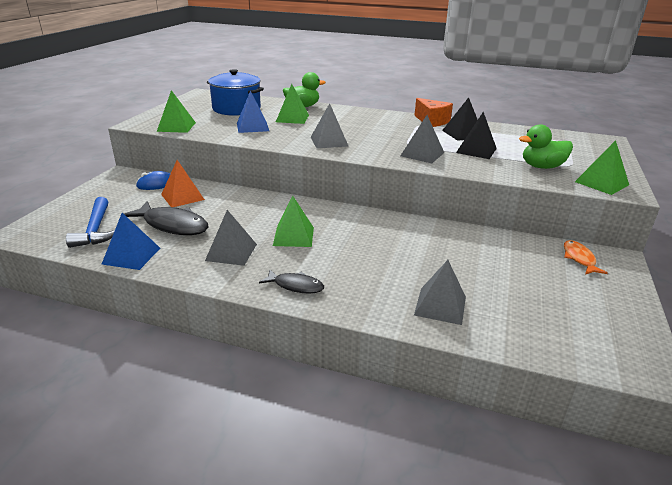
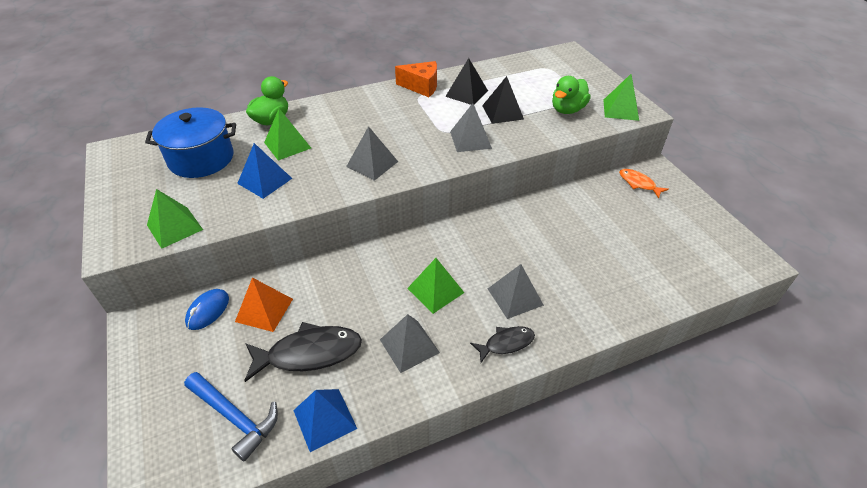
camera: 40 degrees left, 15 degrees up
(440, 306) = (615, 289): grey pyramid -> grey pyramid (515, 296)

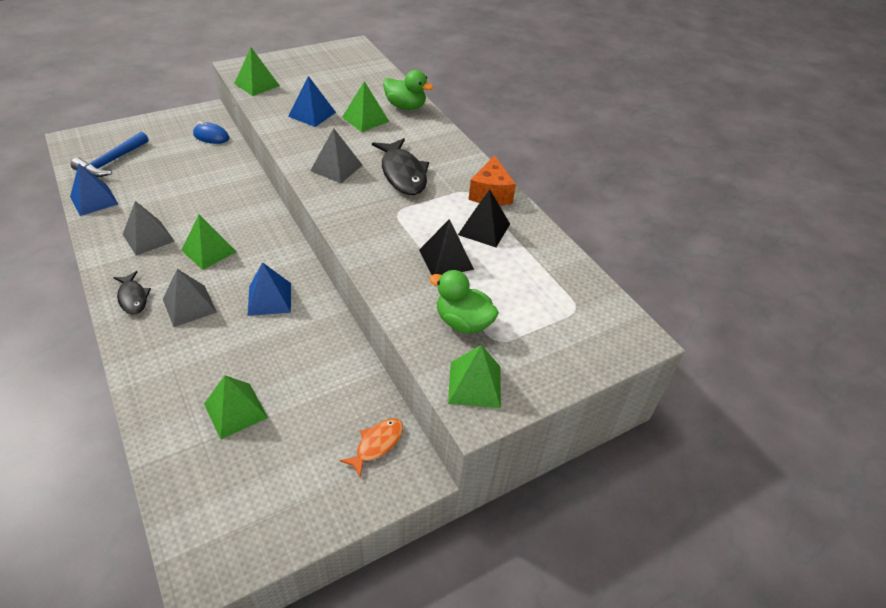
camera: 80 degrees right, 0 degrees up
(201, 159) = (343, 82): blue pot -> none
(264, 310) = (206, 160): orange pyramid -> none
(309, 353) = (156, 187): black fish -> black fish (402, 174)
(470, 140) = (383, 232): grey pyramid -> none
(503, 242) = (269, 299): none -> blue pyramid
(627, 255) = (236, 410): none -> green pyramid

